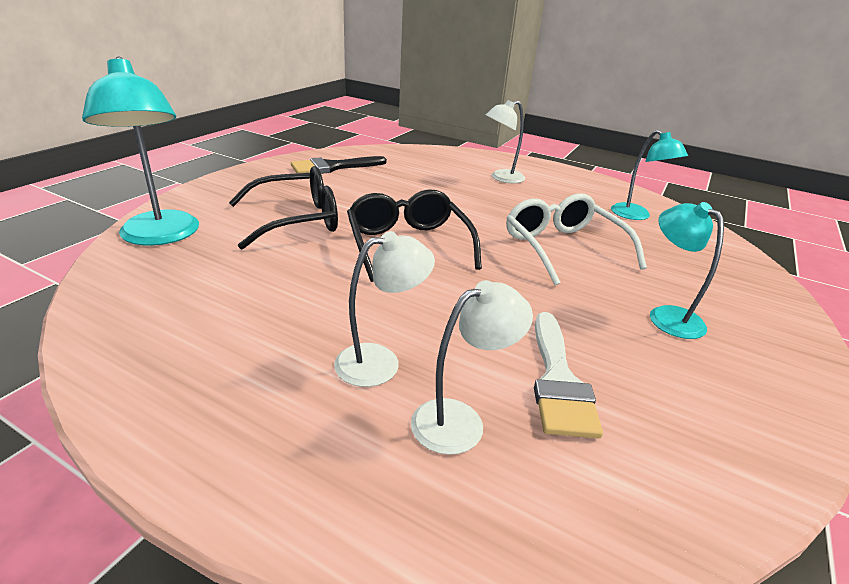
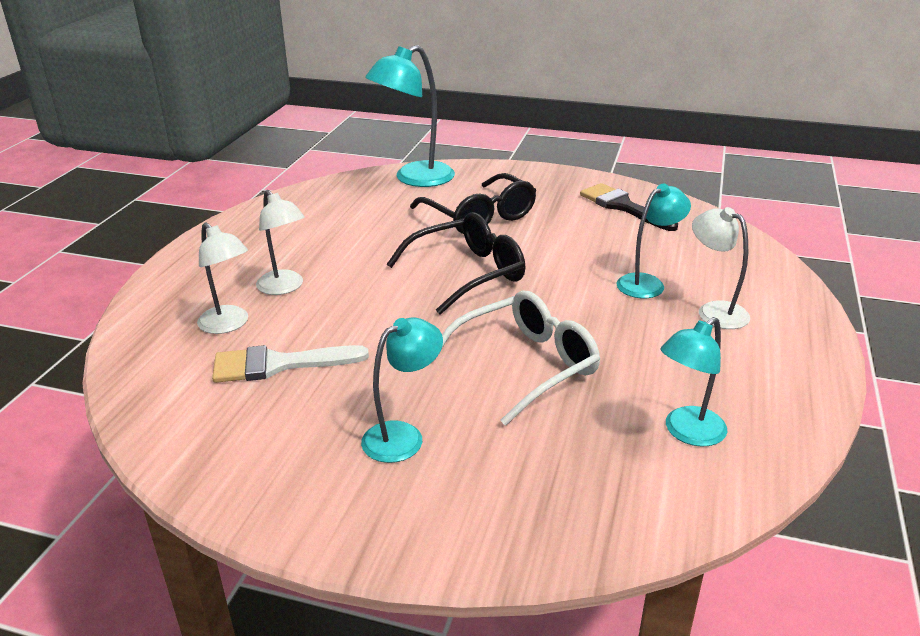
camera: 80 degrees right, 0 degrees up
(458, 186) = (647, 283): none -> turquoise lamp

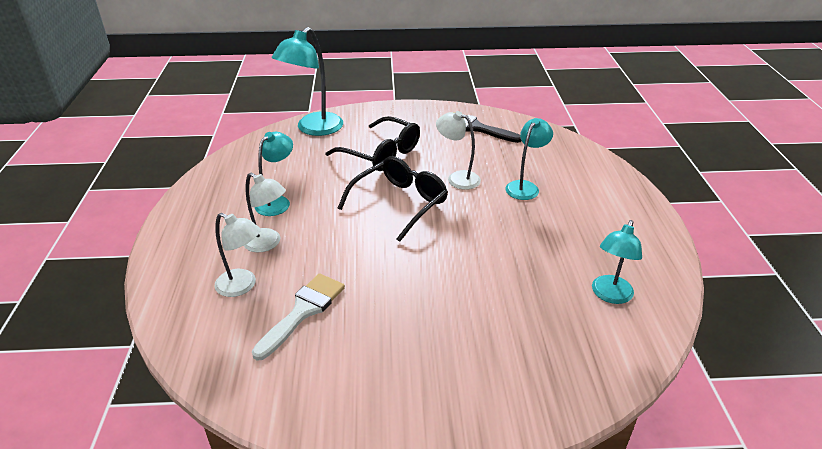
camera: 20 degrees left, 5 degrees up
(278, 364) = (303, 311): white brush -> white brush turned 150 degrees clockwise
(403, 436) = (430, 346): turquoise lamp -> turquoise lamp (277, 202)
(526, 365) = (481, 269): white glasses -> none
(714, 311) = (578, 200): white lamp -> white lamp (457, 178)

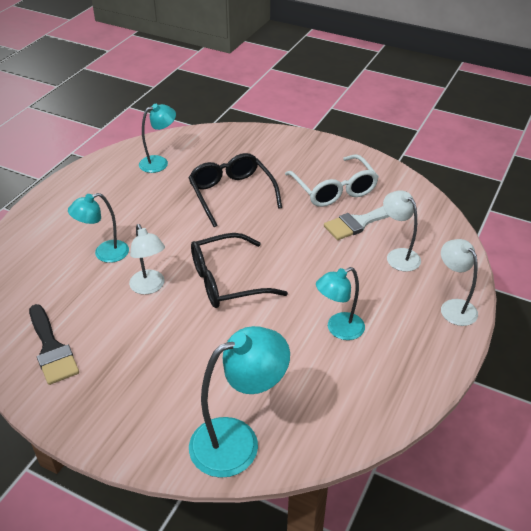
camera: 150 degrees left, 5 degrees up
(268, 243) = (365, 285): white lamp -> white lamp (453, 307)
(362, 347) = (334, 190): none -> white glasses
(381, 154) = (191, 353): black glasses -> black glasses (231, 194)

